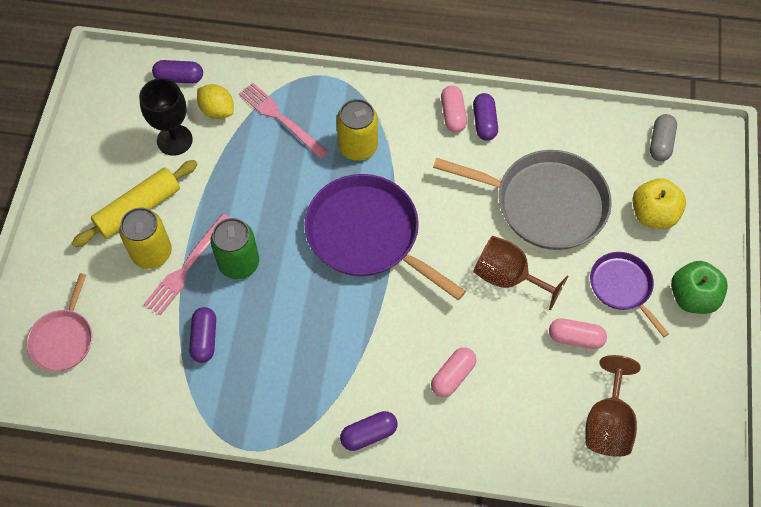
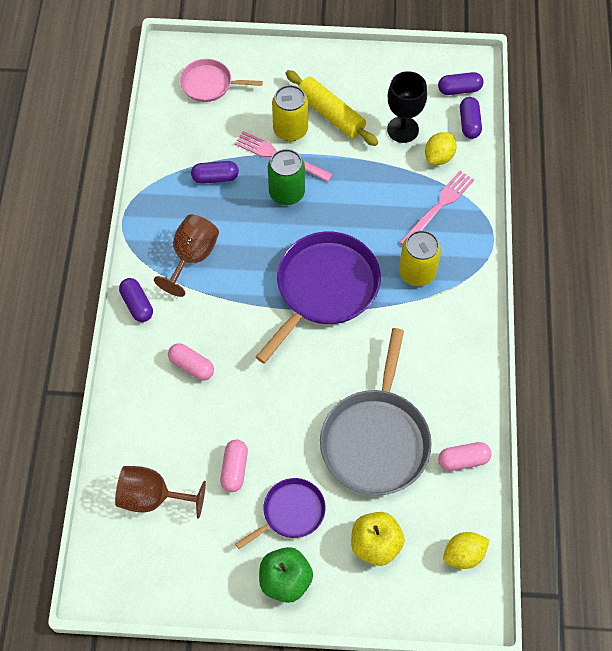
camera: 85 degrees right, 0 degrees up
(453, 115) = (466, 352): pink capsule -> pink capsule (463, 460)
(484, 122) = (462, 381): purple capsule -> purple capsule (459, 89)
(508, 277) = (292, 408): brown goblet -> brown goblet (192, 257)
(660, 143) = (463, 555): grey capsule -> yellow lemon

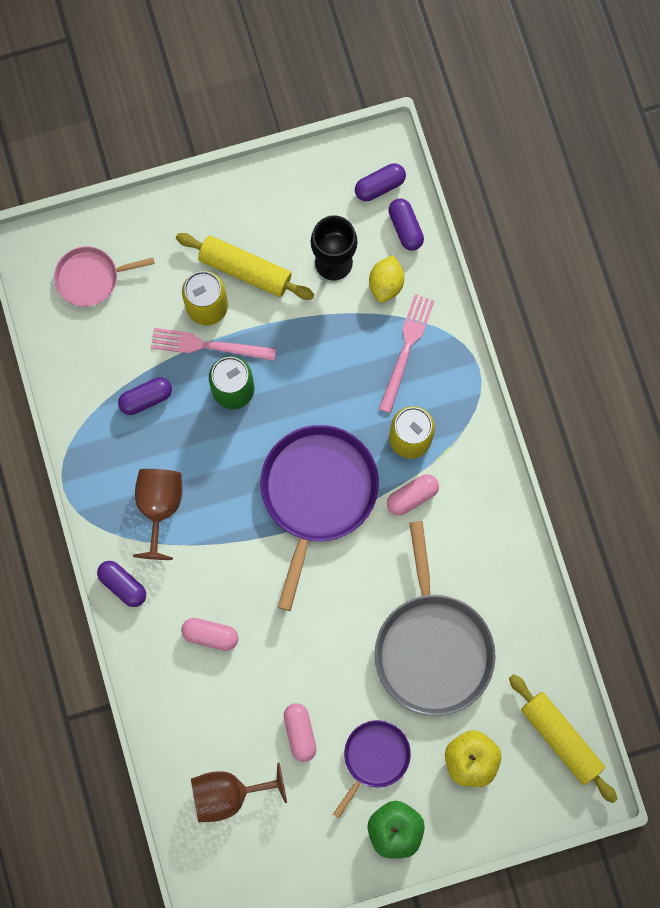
camera: 20 degrees left, 15 degrees up
(463, 460) = (528, 637): pink capsule -> pink capsule (412, 496)
(463, 555) = (560, 738): yellow lemon -> yellow rolling pin

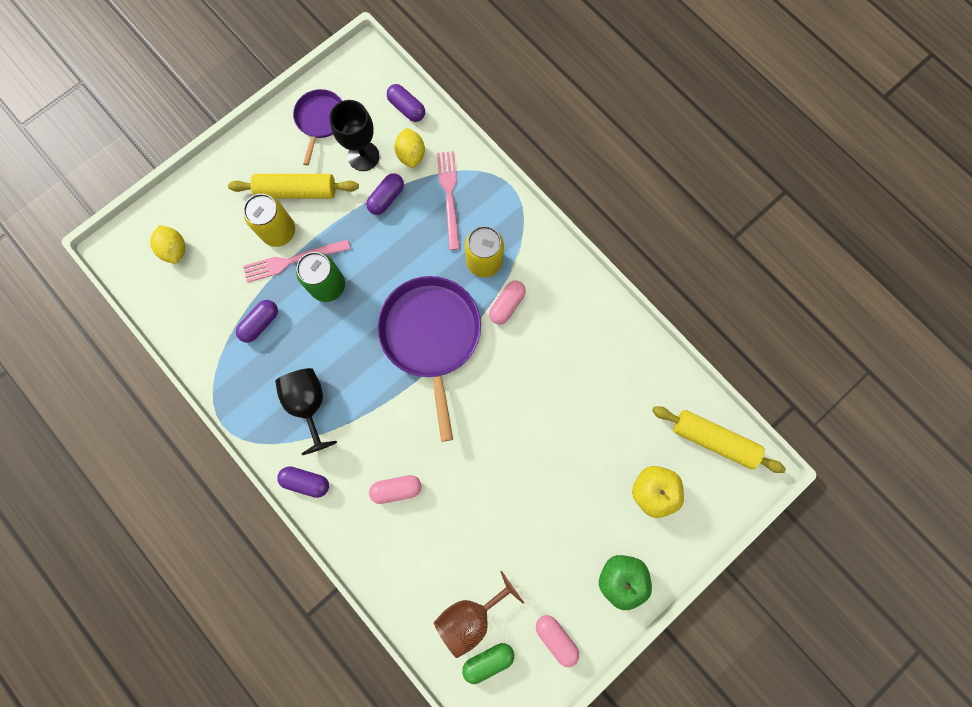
camera: 25 degrees left, 0 degrees up
(91, 278) = (175, 249): pink pan -> yellow lemon
(159, 506) = (309, 404): brown goblet -> black goblet
(225, 844) = (488, 659): none -> green capsule
(300, 732) = (506, 535): pink capsule -> pink capsule (556, 638)
(374, 757) = (575, 526): purple pan -> purple pan (320, 120)
(380, 186) = (373, 86): purple capsule -> purple capsule (386, 198)
(432, 647) = (579, 415): grey pan -> none

